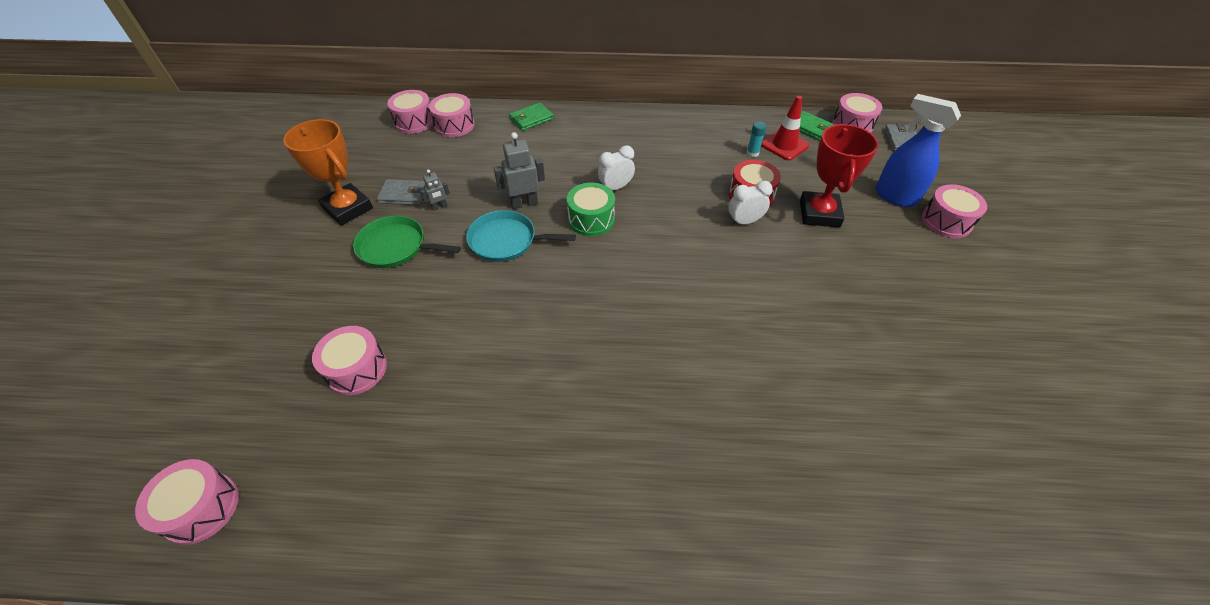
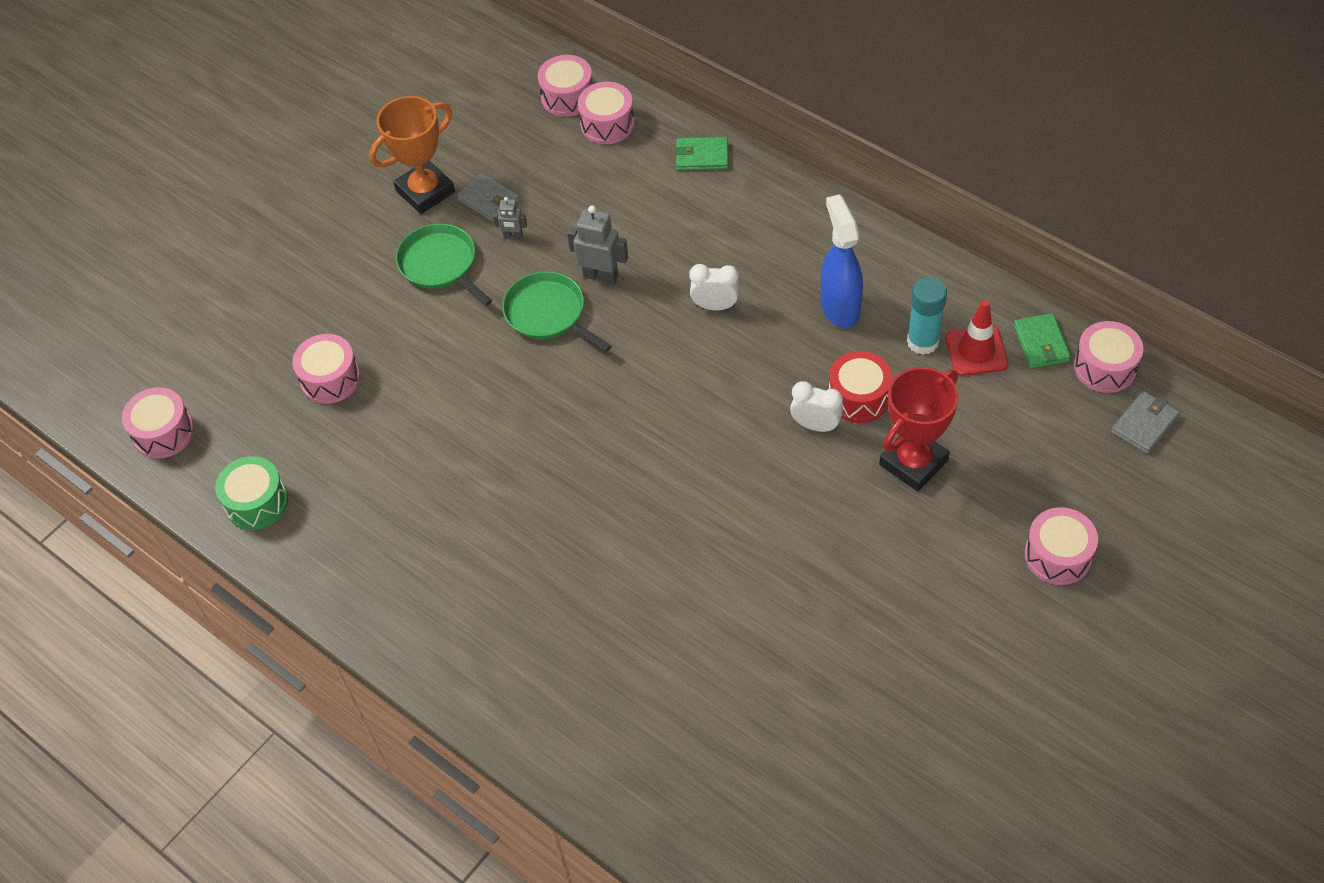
camera: 40 degrees right, 5 degrees up
(348, 208) = (425, 191): orange trophy -> orange trophy turned 60 degrees clockwise
(506, 241) = (548, 313): turquoise pan -> green pan
(591, 219) = (653, 333): green drum -> green drum (257, 502)
(752, 153) = (922, 341): turquoise glue stick -> turquoise glue stick, size x1.78
(894, 196) = (1033, 492): blue spray bottle -> blue spray bottle (839, 308)

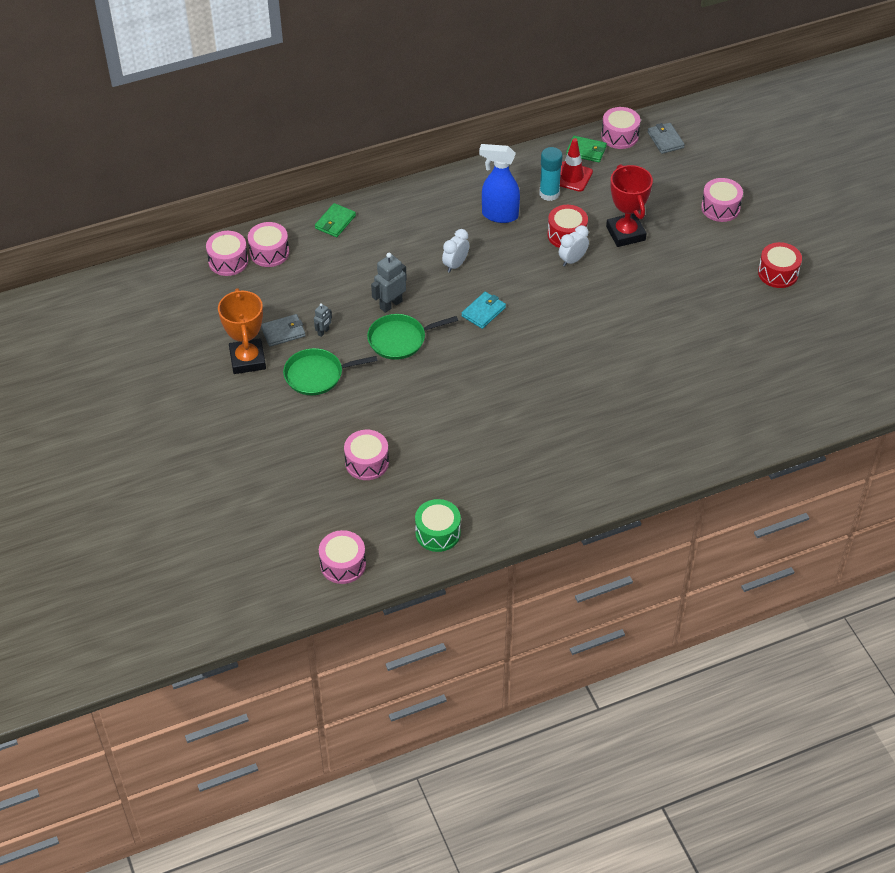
camera: 65 degrees left, 5 degrees down
(652, 374) = (483, 312): none -> turquoise wallet
(977, 691) = (778, 273): none -> red drum

